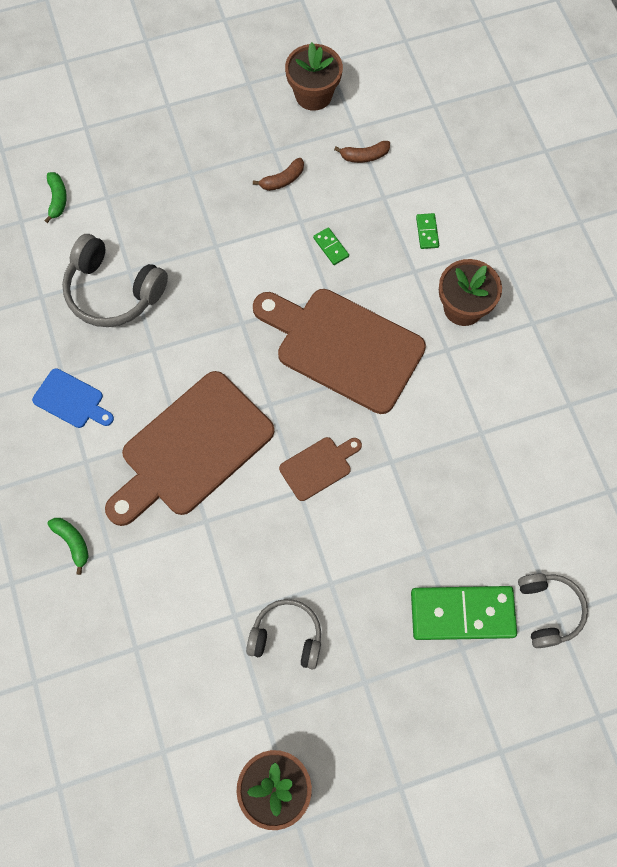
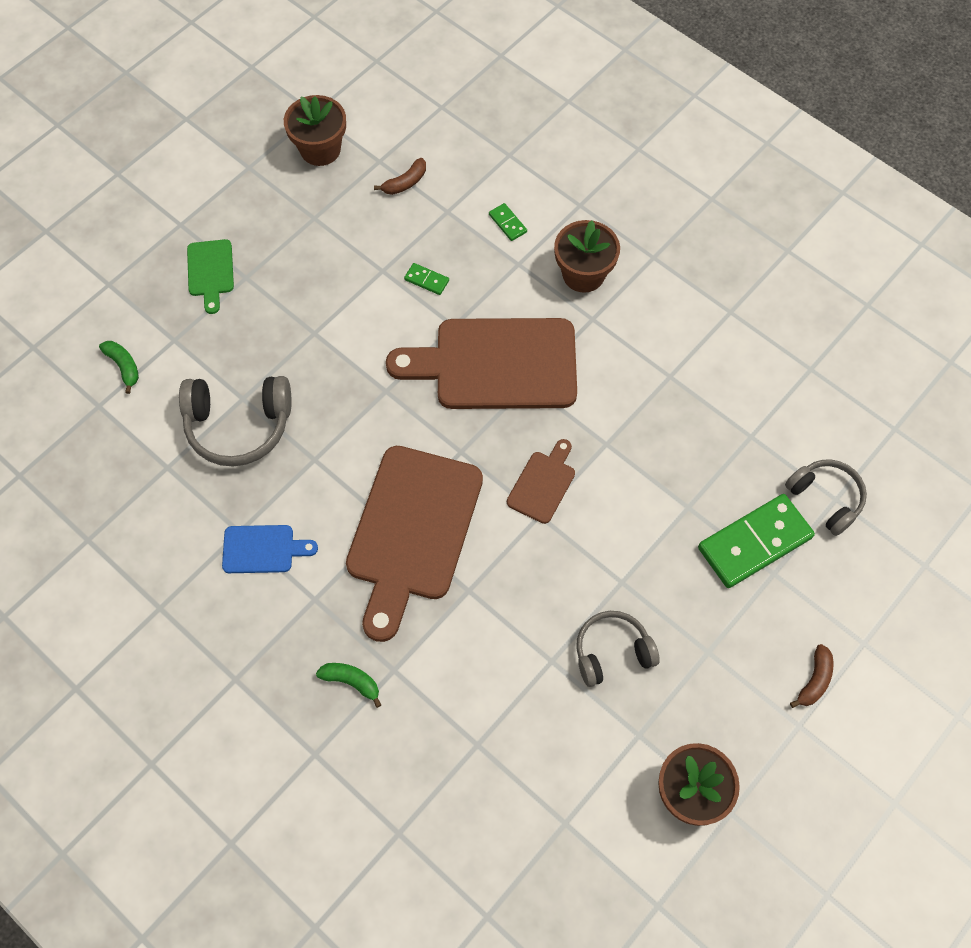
camera: 30 degrees left, 5 degrees down
(167, 155) = (211, 271): none -> green cutting board
(282, 180) = (340, 241): brown banana -> brown banana (814, 680)

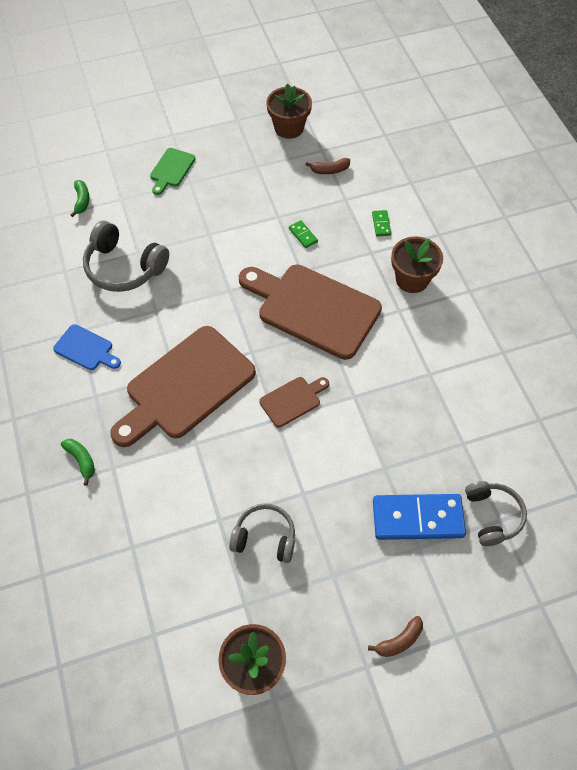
camera: 30 degrees right, 5 degrees down
(754, 542) = (417, 518): green domino -> blue domino

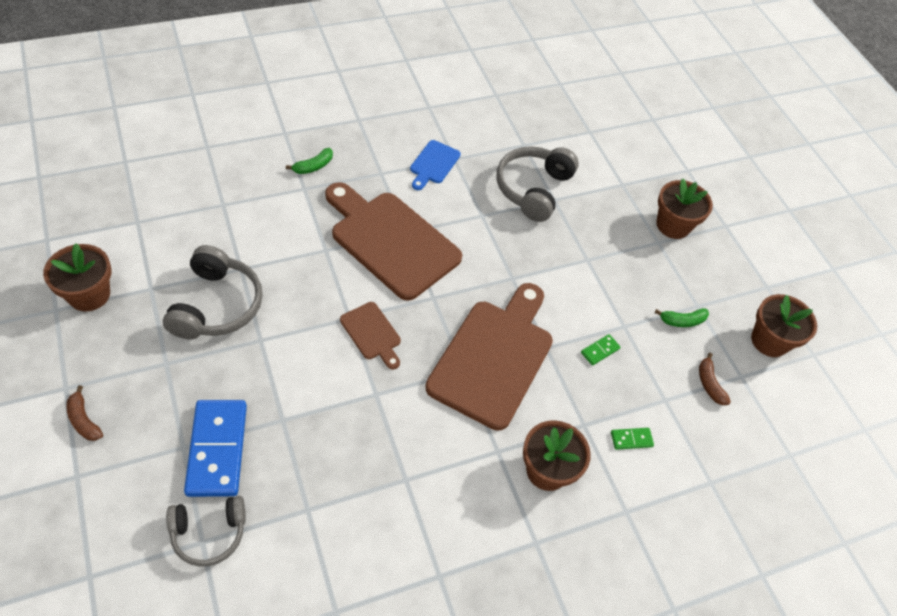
camera: 80 degrees right, 5 degrees down
(82, 201) = (614, 153): green banana -> green banana (682, 321)
(171, 169) = (673, 225): green cutting board -> brown flower pot
(265, 537) = (216, 305): grey headphones -> grey headphones, size x1.50

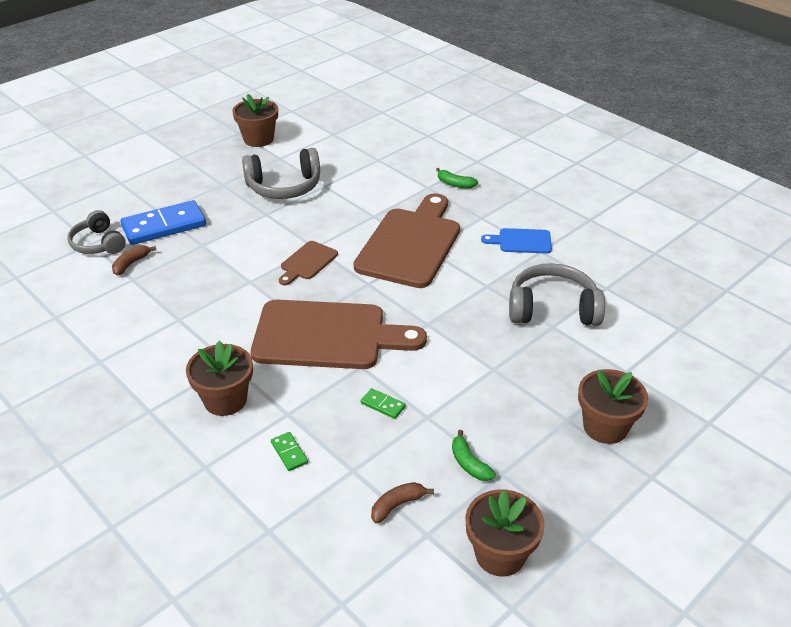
camera: 75 degrees right, 15 degrees down
(84, 420) = (161, 171): brown banana -> brown banana (131, 264)

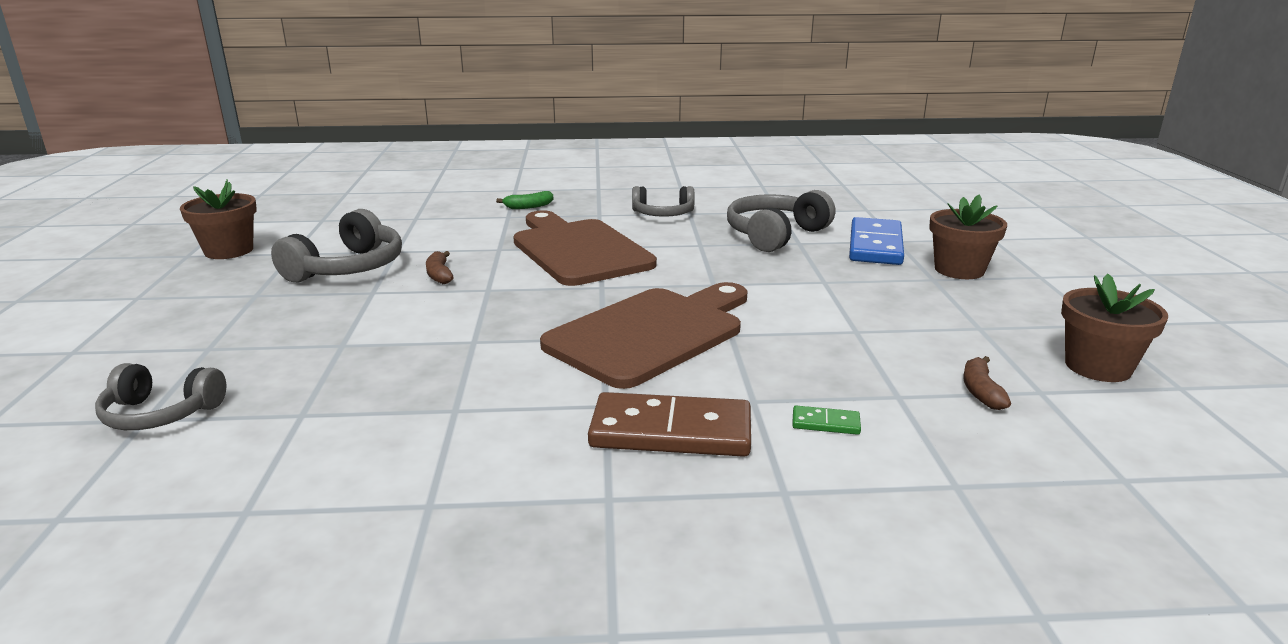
camera: 50 degrees left, 15 degrees down
(131, 264) = (266, 404): brown banana -> brown banana (439, 275)
(164, 226) = (244, 355): blue domino -> blue domino (875, 246)
(225, 400) = (671, 432): brown flower pot -> brown domino
(307, 262) = (506, 301): brown cutting board -> none
(383, 405) = (809, 345): green domino -> none
(469, 463) = (950, 336): green banana -> none
(521, 241) = (663, 214): blue cutting board -> grey headphones

